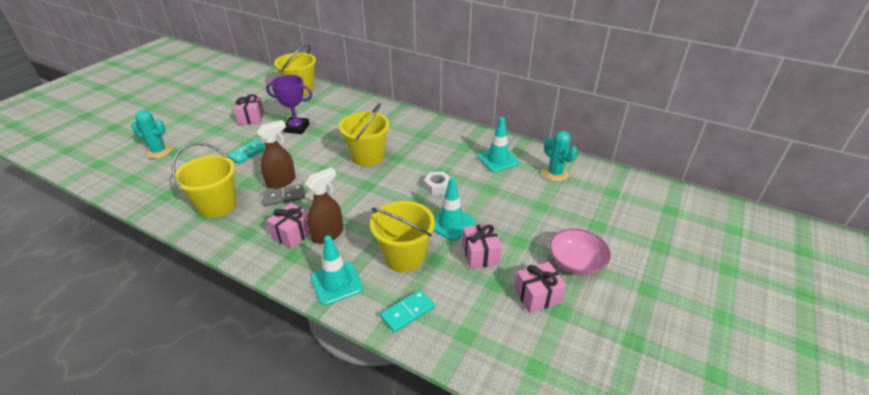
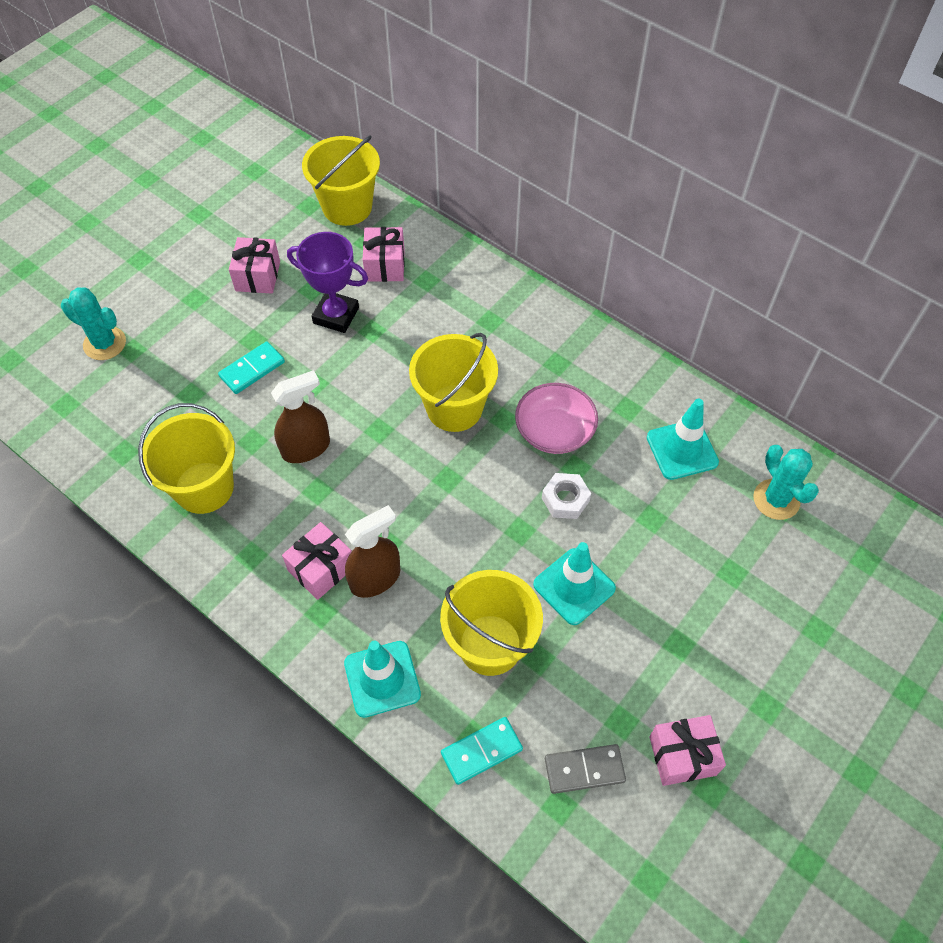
camera: 10 degrees right, 20 degrees up
(284, 197) = (309, 484): grey domino -> grey domino (584, 769)
(480, 254) = (610, 660): pink gift -> pink gift (385, 265)
(576, 262) = (759, 702): pink bowl -> pink bowl (554, 431)

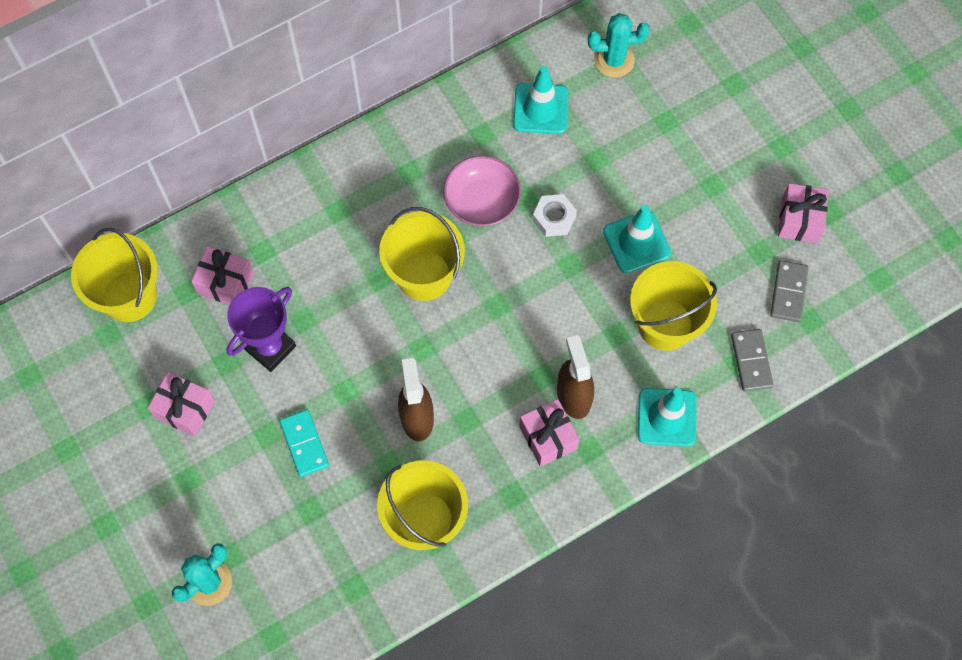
camera: 70 degrees left, 10 degrees up
(481, 751) = (751, 361): turquoise domino -> grey domino

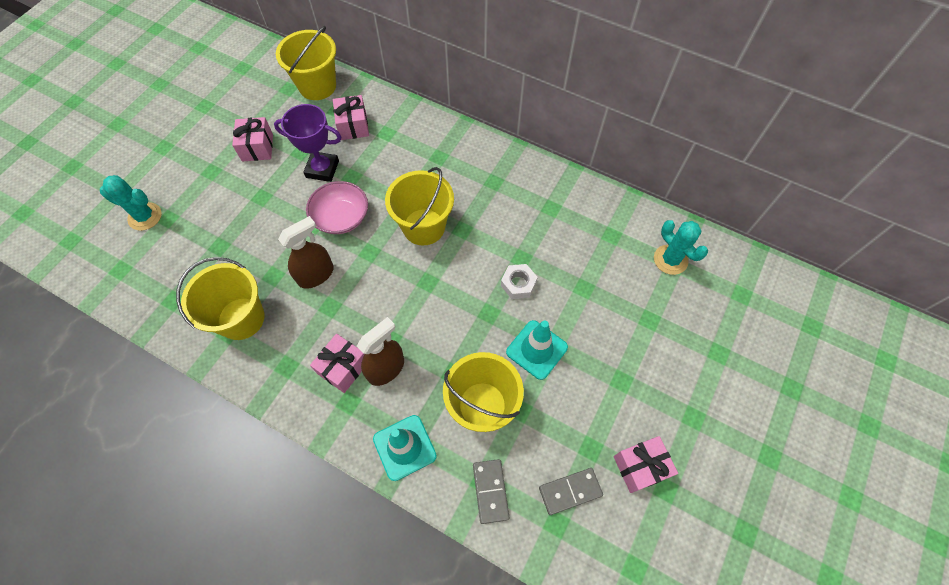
camera: 60 degrees right, 5 degrees down
(304, 444) = (264, 220): turquoise domino -> none
(482, 201) = (501, 233): pink bowl -> pink bowl (341, 217)
(540, 109) = (596, 233): turquoise traffic cone -> none
(751, 361) = (490, 491): grey domino -> grey domino turned 60 degrees counterclockwise

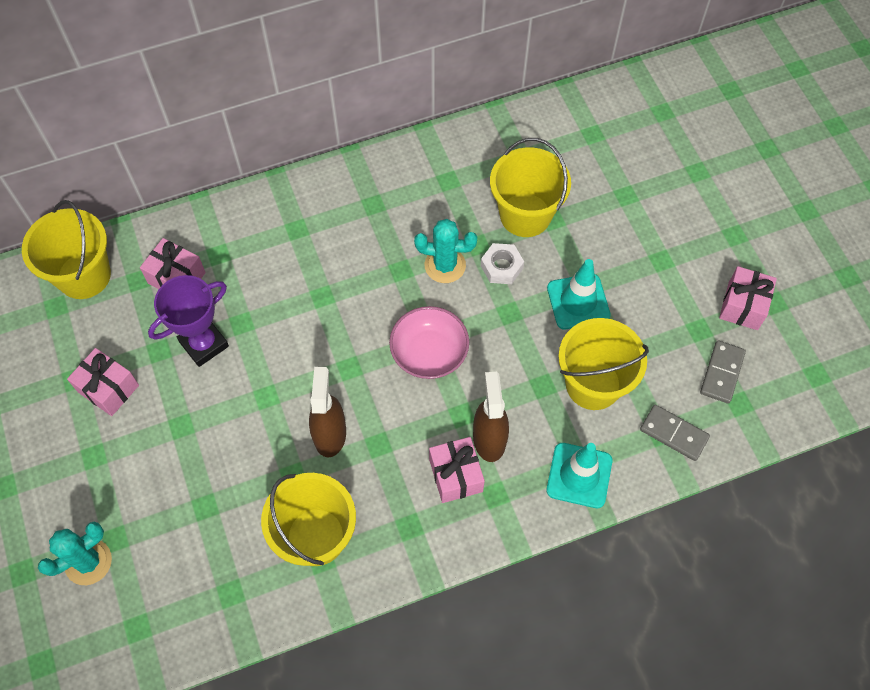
camera: 50 degrees left, 0 degrees up
(341, 217) = (282, 366): pink bowl -> pink bowl (429, 352)
(424, 227) = (366, 300): yellow bucket -> yellow bucket (525, 215)
(670, 260) = (585, 134): turquoise cactus -> turquoise cactus (445, 265)

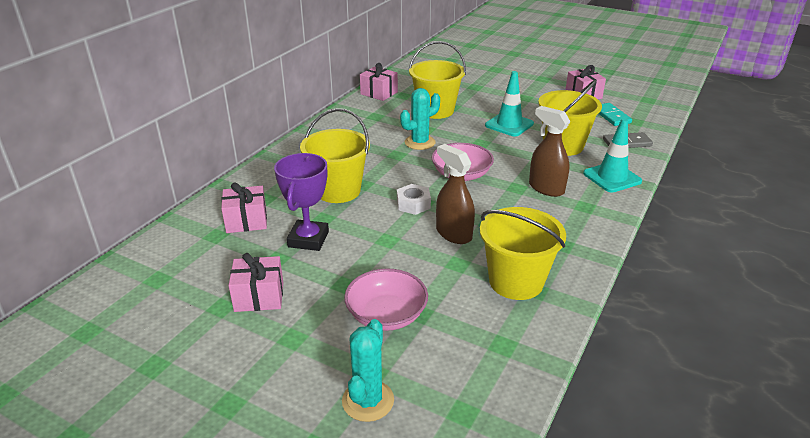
camera: 40 degrees left, 30 degrees down
(84, 275) = (165, 253): yellow bucket -> yellow bucket (338, 190)
(179, 488) = (386, 315): none -> pink bowl
(456, 475) = (552, 211): pink gift -> pink gift (379, 93)
(501, 267) = (451, 130): white nut -> white nut (413, 204)
(721, 373) = (611, 116): grey domino -> turquoise domino

